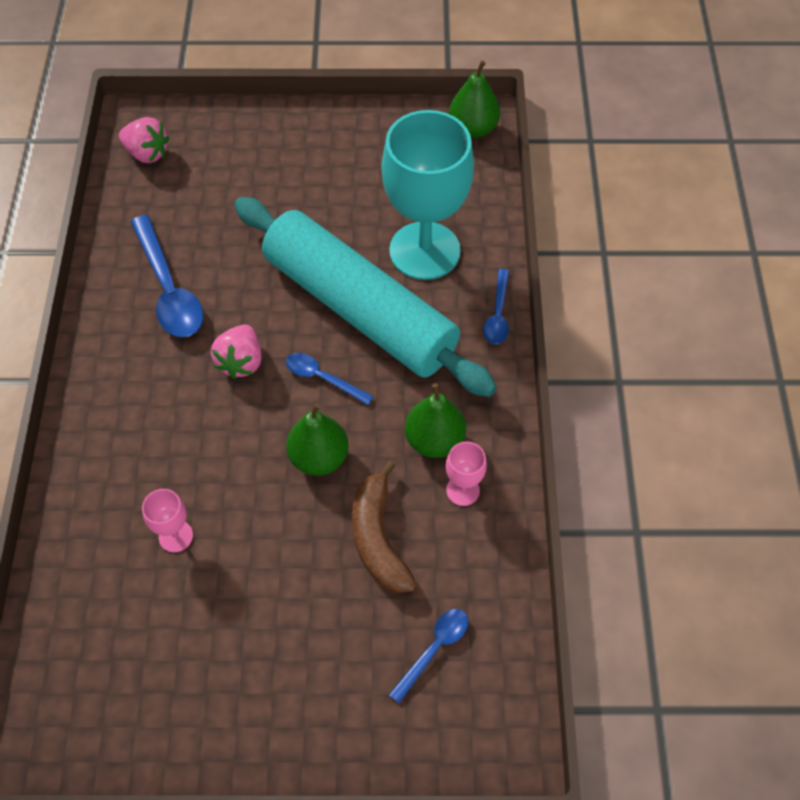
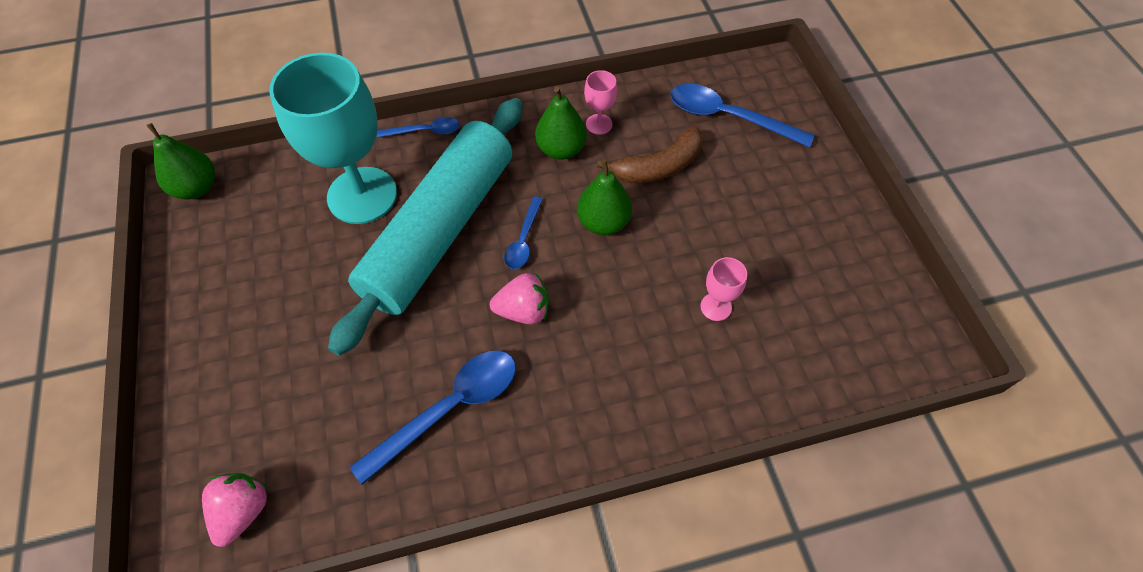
camera: 105 degrees left, 0 degrees up
(434, 649) = (728, 117): blue spoon -> blue spoon, size x1.79

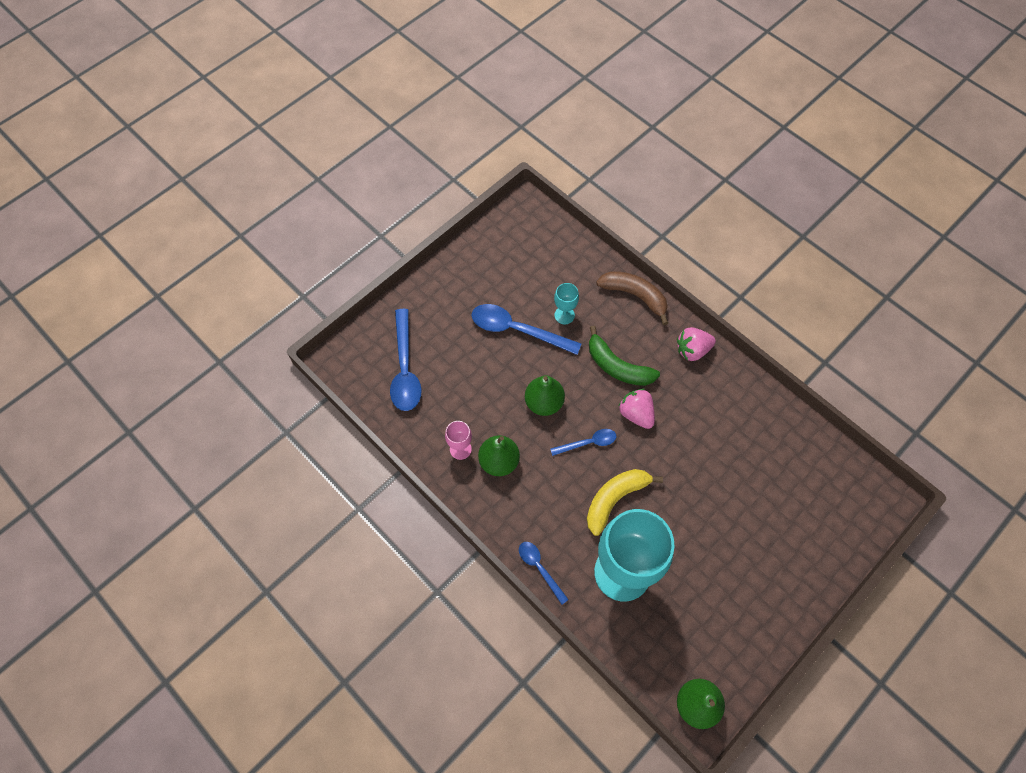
camera: 120 degrees left, 5 degrees up
(243, 511) = (845, 484): pink strawberry -> pink strawberry (692, 350)
(440, 230) = (615, 499): turquoise rolling pin -> yellow banana
(449, 409) = (720, 417): blue spoon -> blue spoon (517, 330)
(602, 327) = (617, 366): none -> green banana
(658, 167) = (477, 392): brown banana -> brown banana (635, 296)
(716, 307) = (564, 315): pink goblet -> turquoise goblet

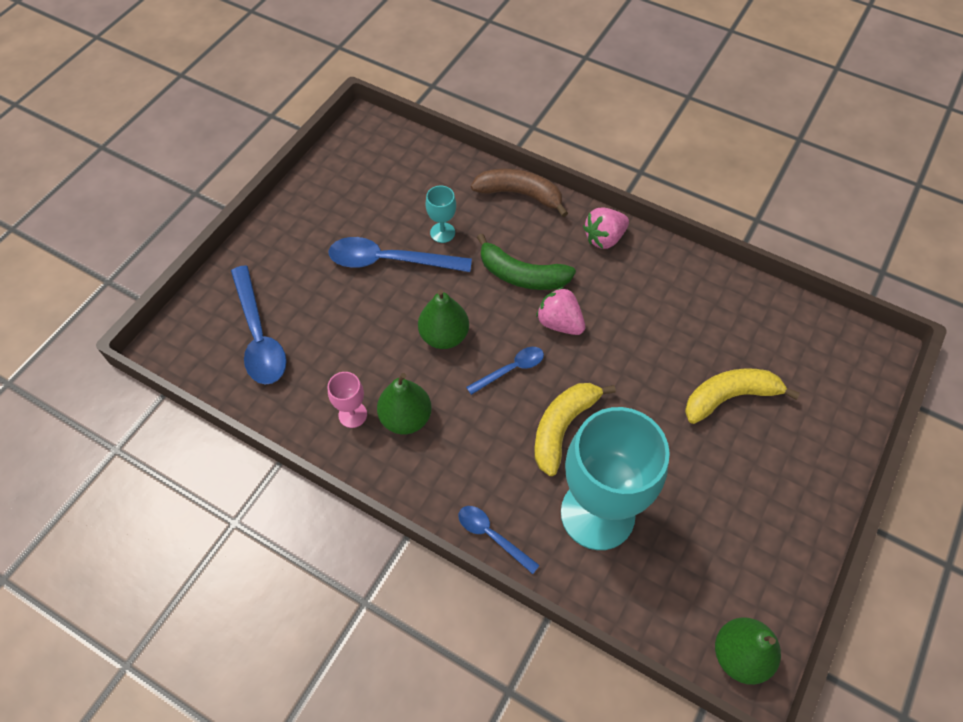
camera: 15 degrees left, 5 degrees down
(752, 508) = (729, 397): none -> yellow banana

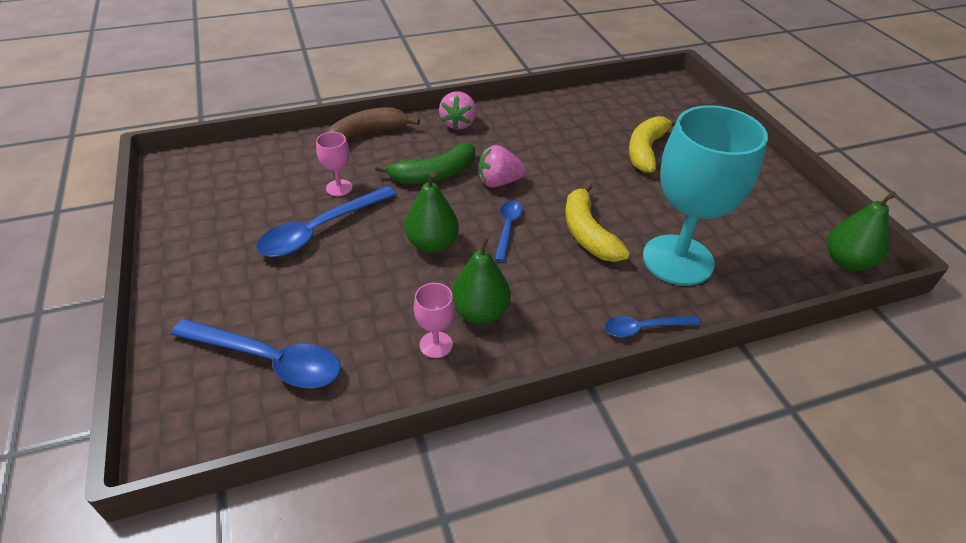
camera: 50 degrees left, 15 degrees down
(442, 232) = (339, 188): turquoise goblet -> pink goblet

